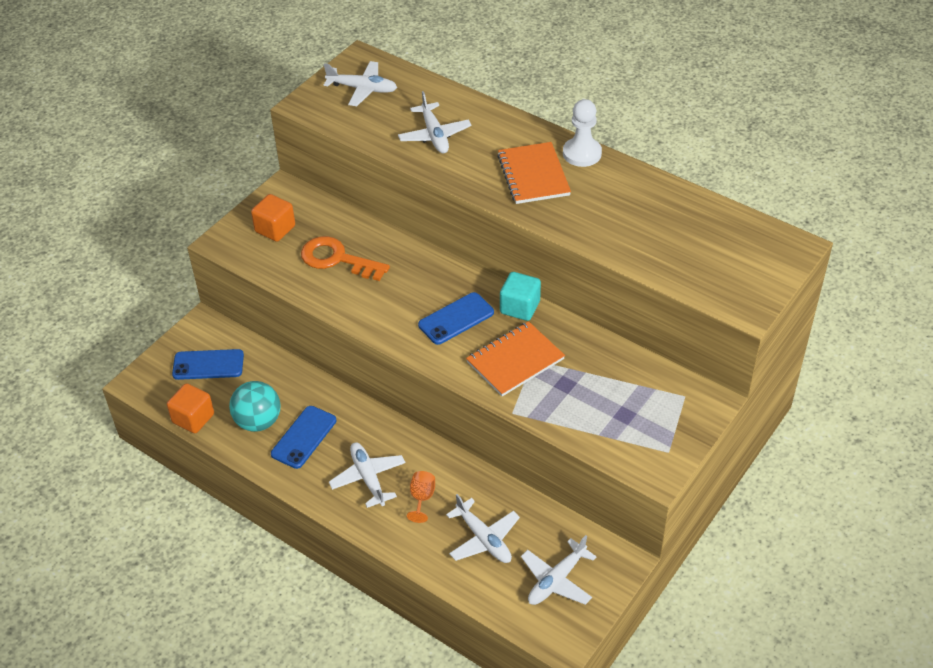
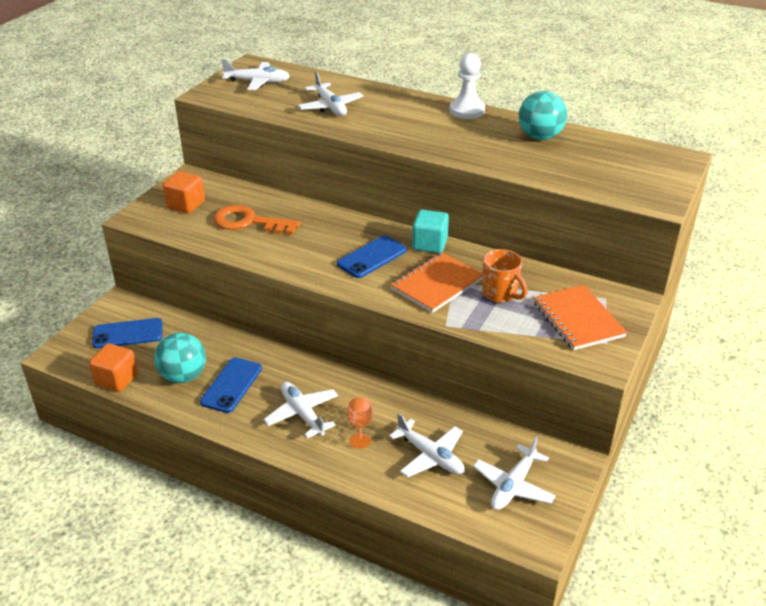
camera: 10 degrees left, 10 degrees down
(533, 175) = (428, 126): orange notebook -> orange notebook (578, 319)
(577, 379) = (500, 294): none -> orange mug
(650, 201) = (540, 137): none -> turquoise ball

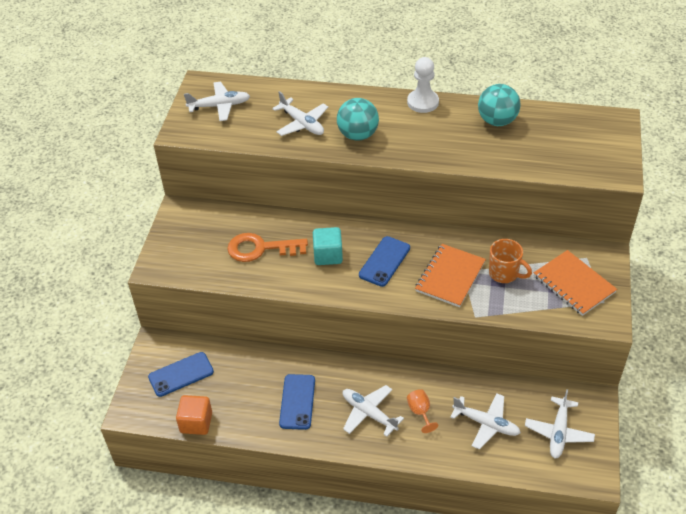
camera: 15 degrees left, 10 degrees up
(183, 376) = (252, 404): turquoise ball -> turquoise ball (358, 135)
(186, 204) = (193, 242): orange cube -> none
(429, 244) = (426, 236): turquoise cube -> turquoise cube (328, 255)

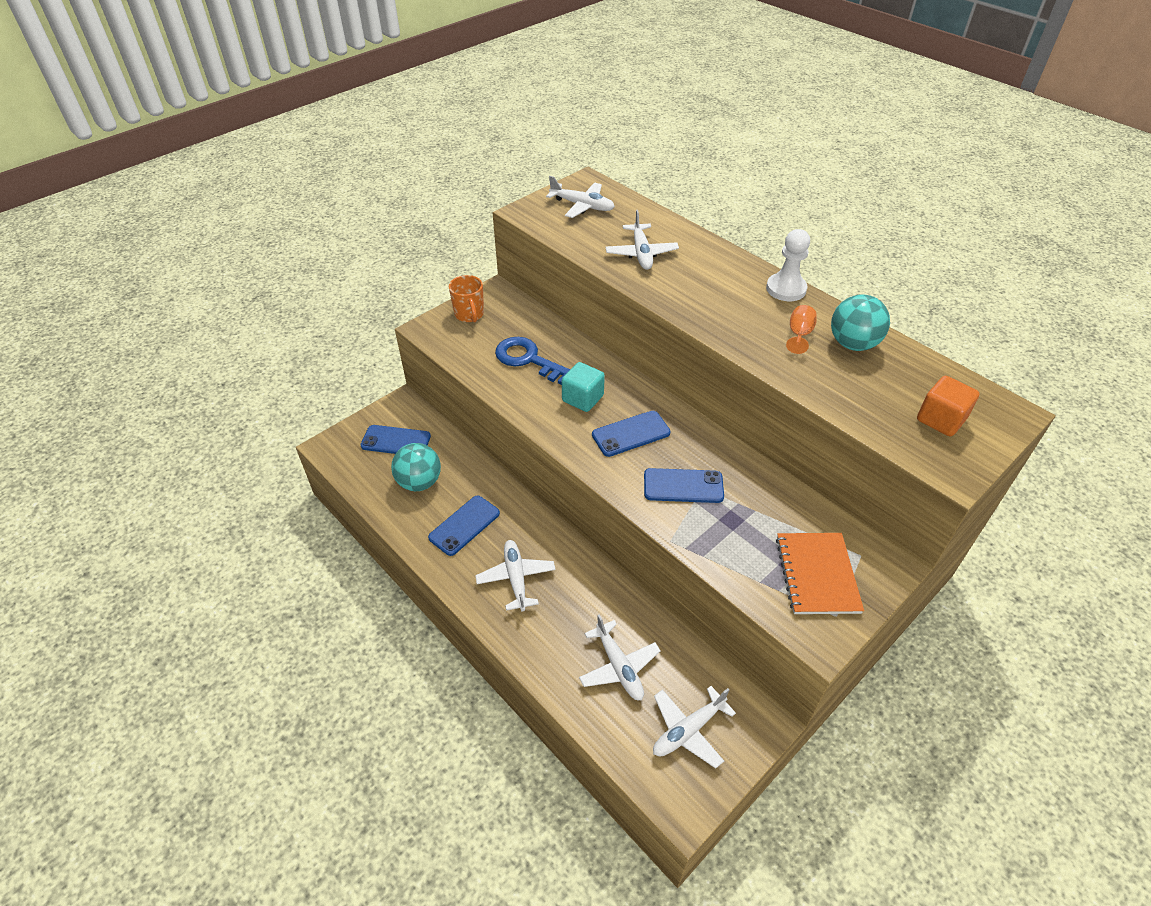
camera: 35 degrees right, 0 degrees up
(196, 422) = (367, 489): orange cube -> orange cube (940, 419)
(260, 248) = (528, 359): orange key -> blue key
(358, 135) = (685, 288): turquoise ball -> turquoise ball (419, 482)
(420, 412) = (564, 610): orange goblet -> orange goblet (799, 335)
(450, 277) = (683, 486): orange notebook -> blue phone
(504, 274) = (745, 517): orange mug -> orange mug (469, 315)

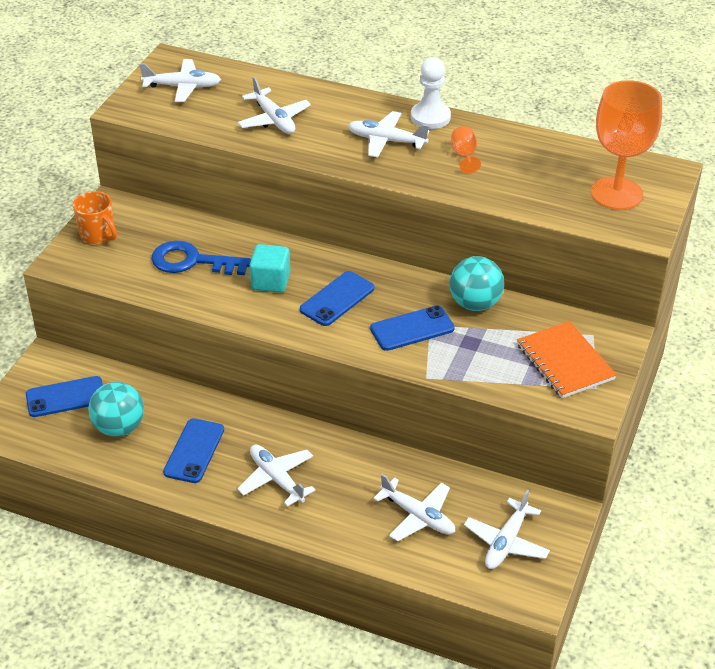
camera: 25 degrees left, 5 degrees down
(731, 299) = (386, 141): none -> white plane
(853, 344) = (514, 151): turquoise ball -> turquoise ball (475, 304)
(940, 419) = (616, 193): orange cube -> orange goblet

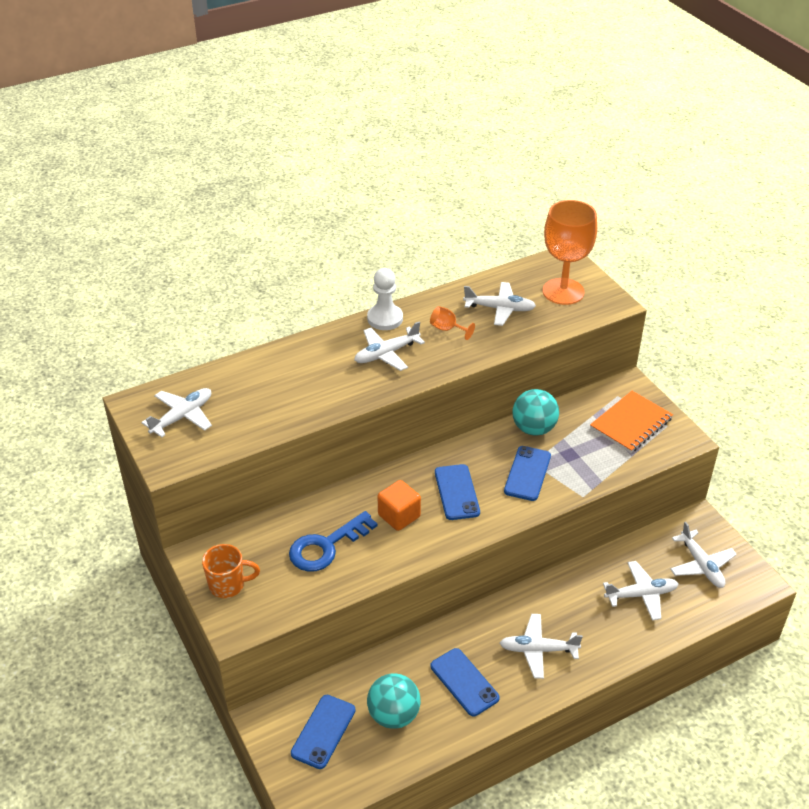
camera: 50 degrees left, 0 degrees up
(270, 281) = (399, 516): turquoise cube -> orange cube
(274, 119) = (290, 393): white plane -> white plane (500, 309)
(565, 362) = (631, 423): orange notebook -> orange notebook turned 60 degrees counterclockwise

